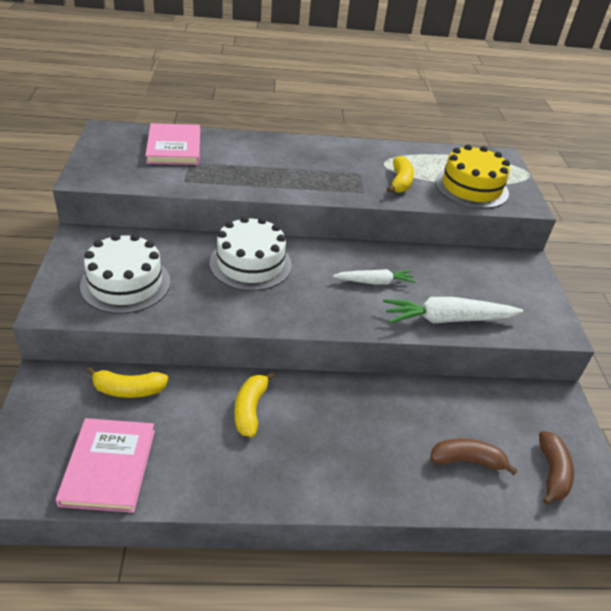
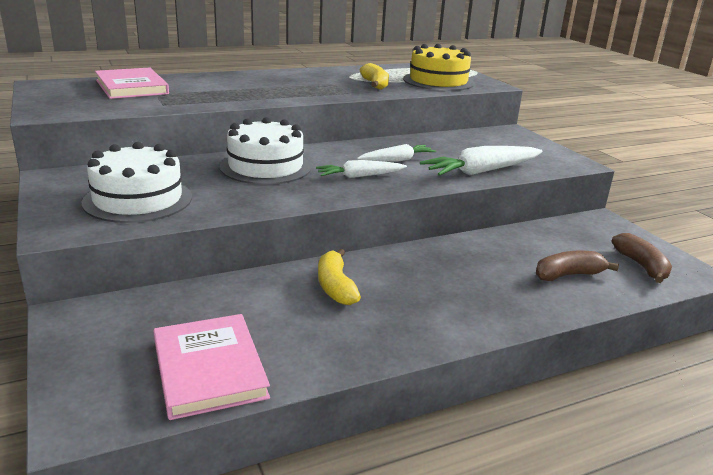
camera: 20 degrees left, 15 degrees down
(129, 390) = (186, 301): yellow banana -> none
(325, 297) = (360, 176): none -> white carrot

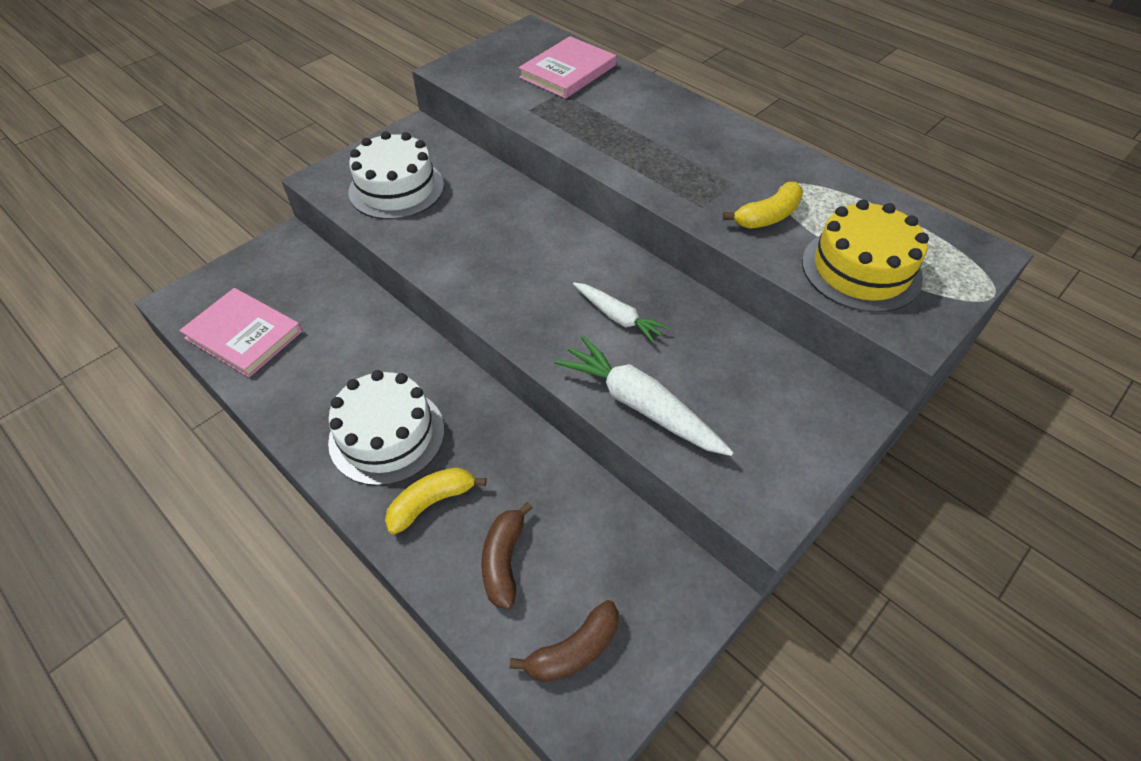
camera: 70 degrees right, 25 degrees up
(209, 368) = (244, 334): pink book -> pink book turned 75 degrees clockwise
(265, 167) = (521, 228): white cake -> white cake (387, 435)
(335, 287) = (387, 365): yellow banana -> yellow banana (431, 503)
(360, 176) = (543, 301): white carrot -> none
(568, 275) = (504, 561): brown banana -> brown banana turned 135 degrees counterclockwise

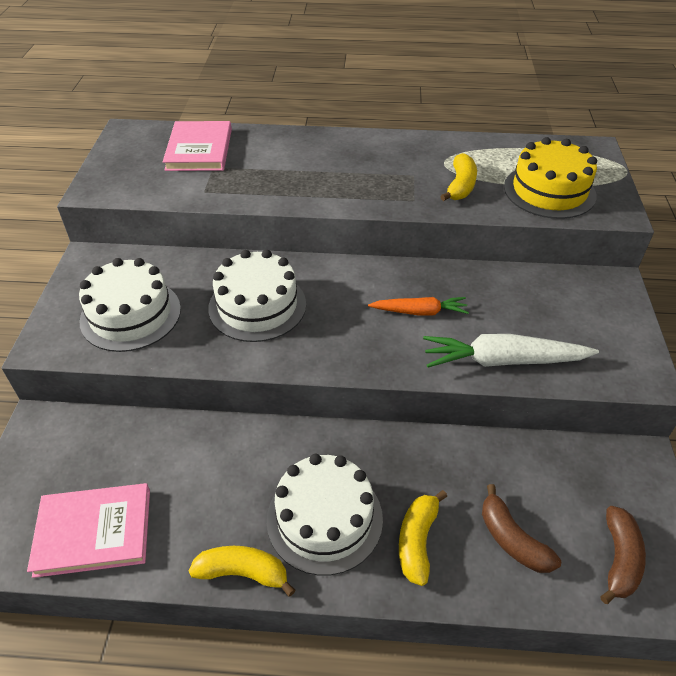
camera: 40 degrees left, 5 degrees down
(295, 430) = (243, 573): none -> yellow banana
(491, 234) = (257, 306): none -> white cake
(618, 317) = (419, 312): white carrot -> orange carrot

